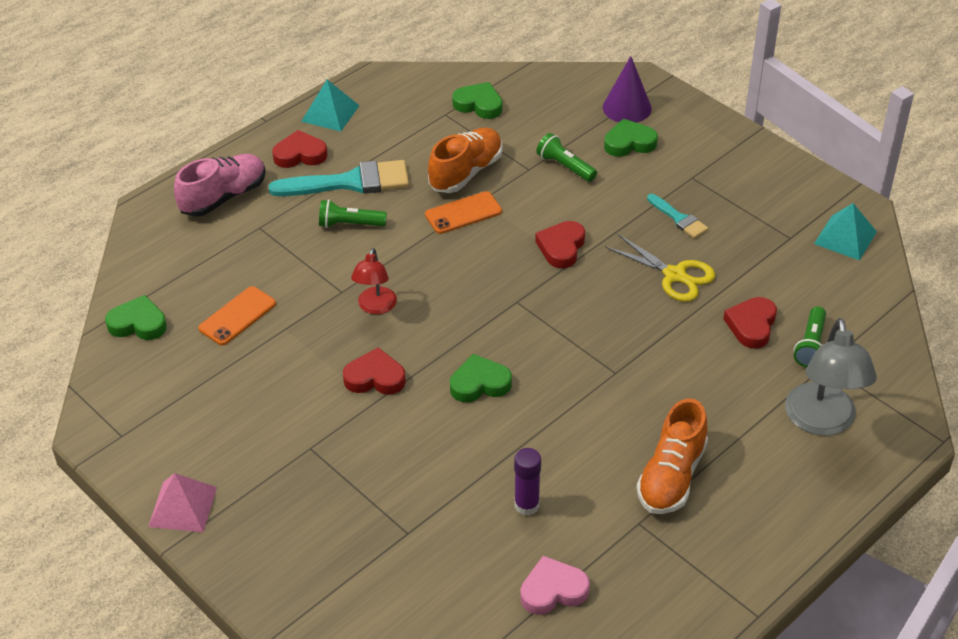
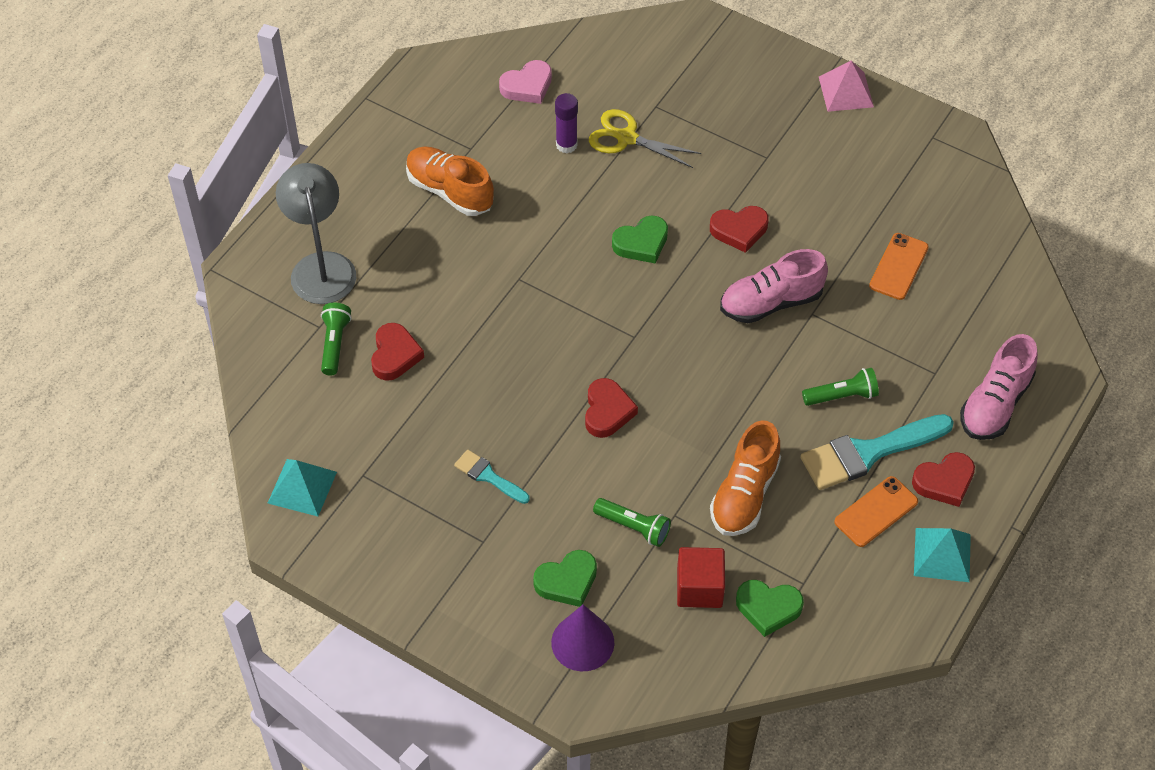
camera: 165 degrees right, 10 degrees up
(138, 323) = (987, 240): green heart -> none
(375, 307) = (771, 302): red lamp -> pink shoe
(463, 213) = (727, 436): orange phone -> orange phone (876, 512)
(526, 123) = (699, 588): none -> red cube
(671, 476) = (450, 191): orange shoe -> orange shoe turned 60 degrees counterclockwise
(675, 275) = (480, 400): yellow scissors -> yellow scissors (626, 138)

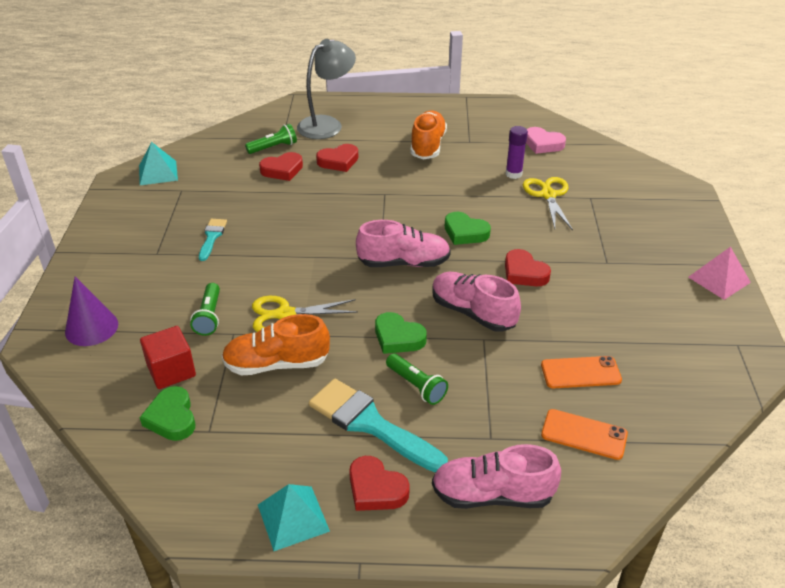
camera: 60 degrees right, 15 degrees down
(567, 581) = (142, 301): green heart -> green heart (398, 337)
(607, 411) = (304, 268): red heart -> red heart (338, 161)
(657, 320) = (403, 263): none -> pink shoe
(674, 459) = (285, 315): none -> yellow scissors
(876, 512) = (311, 452): orange phone -> orange phone (584, 435)

